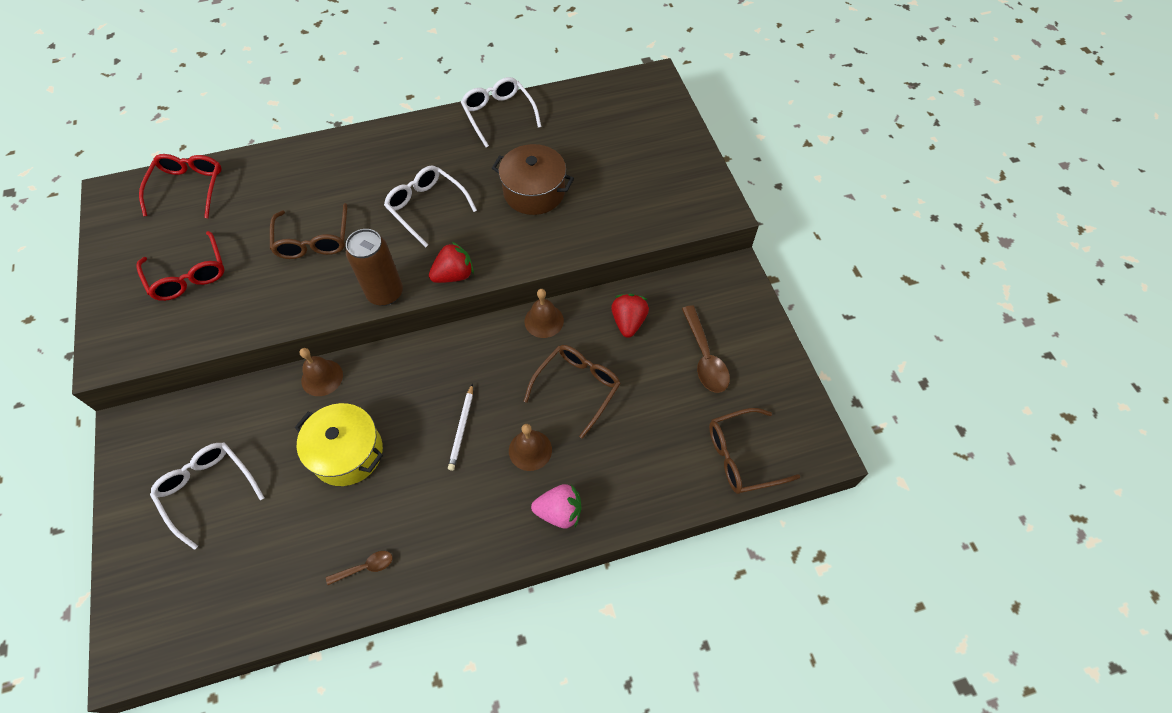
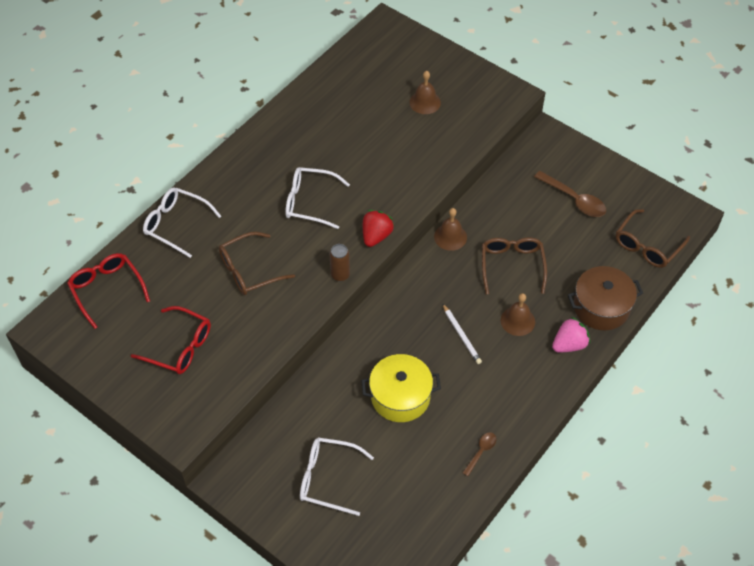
camera: 35 degrees left, 5 degrees down
(313, 240) = (249, 270): brown glasses -> brown glasses turned 105 degrees clockwise
(322, 377) = (333, 363): brown bell -> brown bell (425, 102)
(385, 293) = (340, 275): brown can -> brown can, size x0.60
(498, 115) = (296, 108): white glasses -> white glasses (176, 224)
(534, 192) = (376, 150): brown pot -> brown pot (601, 307)
(628, 322) = (507, 205): red strawberry -> none

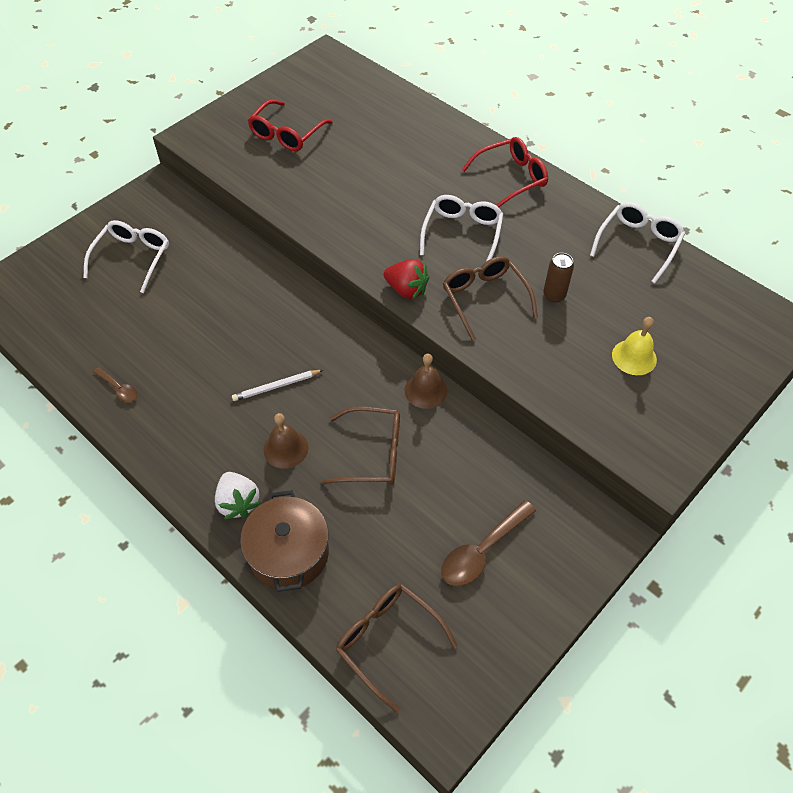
camera: 95 degrees right, 0 degrees up
(107, 290) = (363, 88): red glasses -> red glasses (511, 178)
(176, 224) = (438, 131): white glasses -> white glasses (638, 244)
(249, 270) = (371, 183): brown glasses -> brown glasses (484, 299)
(340, 275) = (354, 254): brown can -> brown can (554, 295)
(400, 397) = (209, 322): yellow pot -> none
(425, 102) = (634, 357): brown bell -> yellow bell
(569, 344) = (238, 503): pink strawberry -> white strawberry

